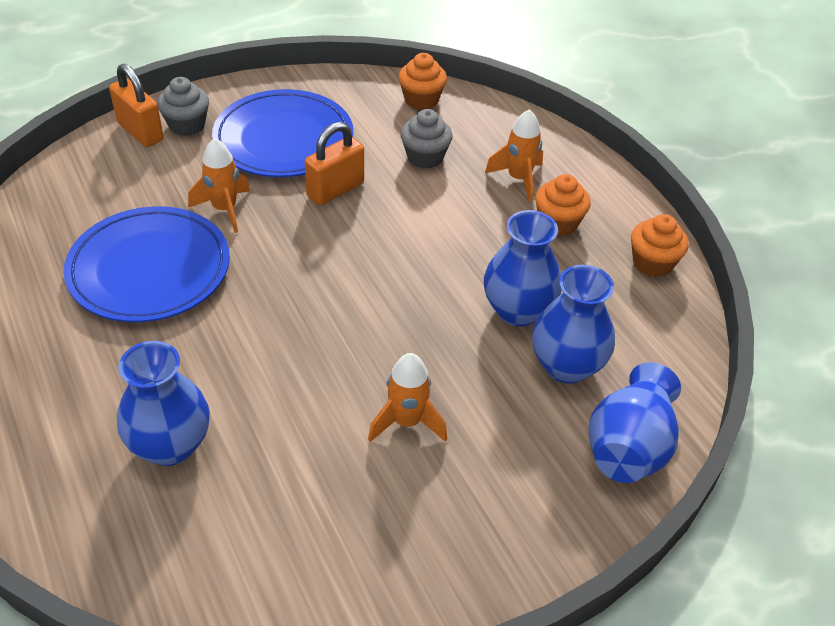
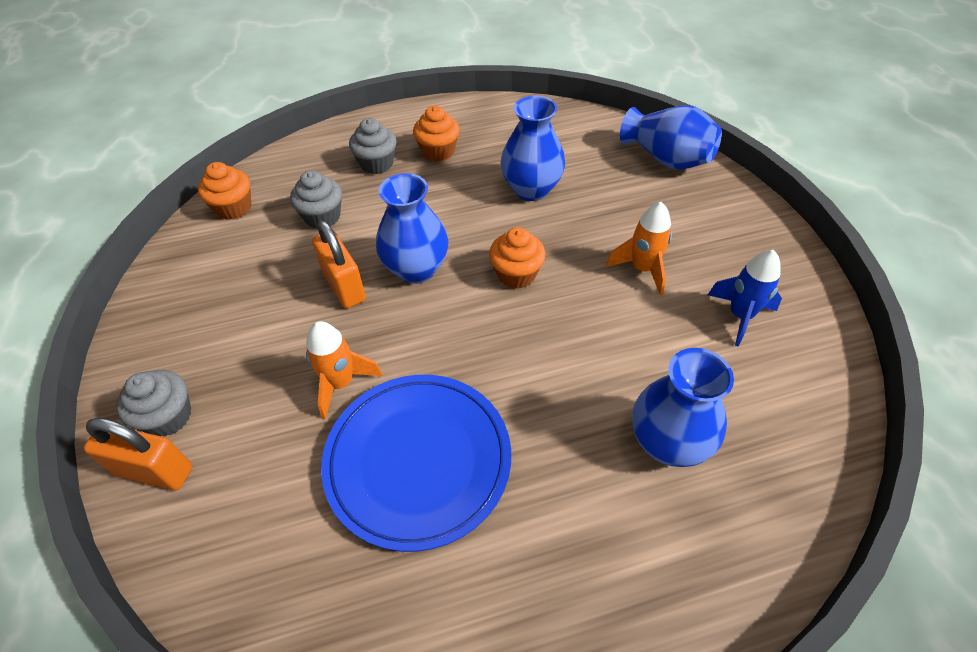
camera: 75 degrees left, 5 degrees up
(140, 132) = (155, 471): orange padlock -> orange padlock turned 45 degrees clockwise
(283, 139) = (243, 322): blue plate -> none
(348, 520) = (740, 316): none -> blue rocket
(518, 179) = (377, 164): orange rocket -> grey cupcake
(566, 366) = (591, 174): blue vase -> blue vase (416, 269)
(652, 263) = (495, 114): orange cupcake -> orange cupcake (516, 274)

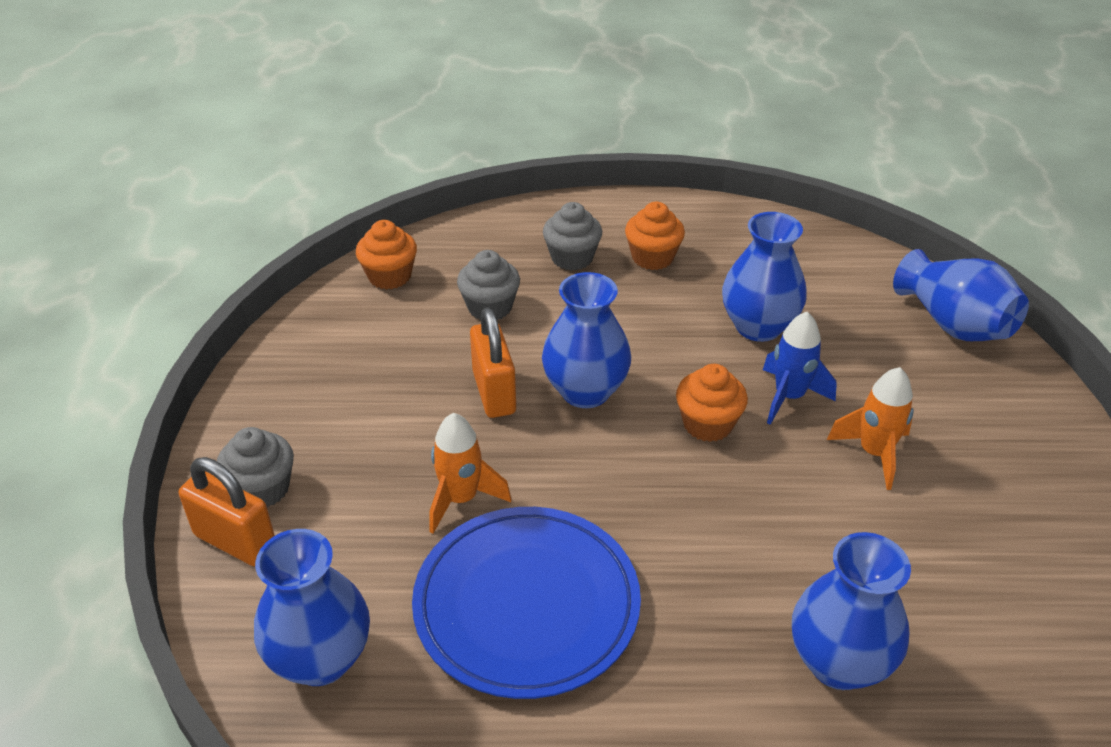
camera: 15 degrees right, 10 degrees down
(257, 558) = (321, 659): none -> blue vase
(740, 316) = (987, 538): blue rocket -> blue rocket (789, 397)

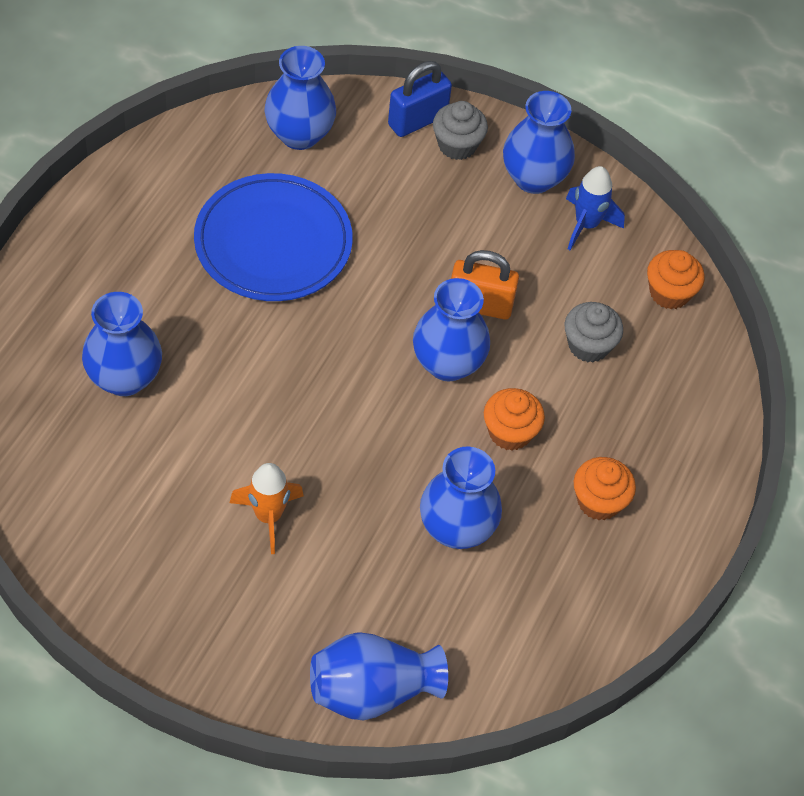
camera: 110 degrees right, 15 degrees up
(235, 541) = (417, 120): orange padlock -> blue padlock
(285, 408) = (533, 178): none -> blue vase
(461, 499) = (382, 244): orange rocket -> none
(572, 258) = (630, 437): grey cupcake -> none
(707, 424) = (365, 424): orange cupcake -> orange cupcake (510, 432)
(789, 397) = (360, 497): blue rocket -> blue rocket (586, 225)

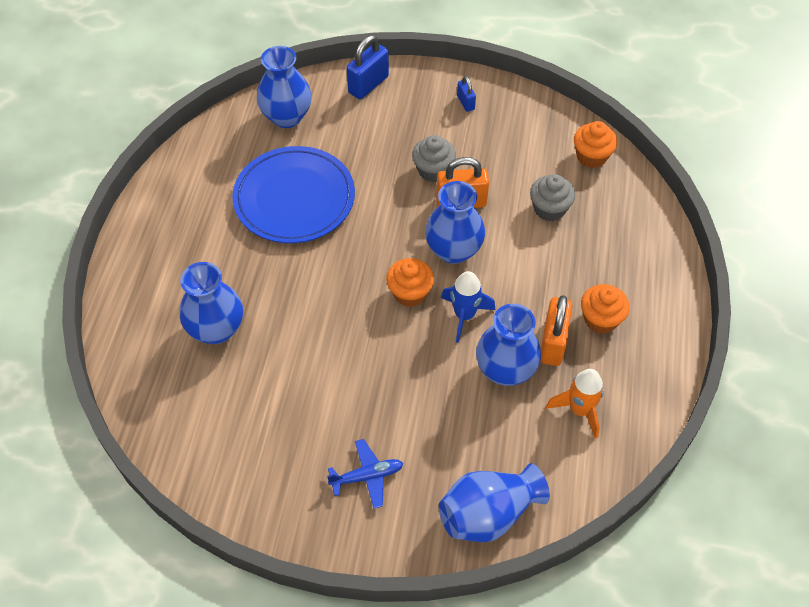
camera: 10 degrees left, 0 degrees up
(244, 604) = (367, 476): none -> blue plane
(268, 516) = (362, 402): orange rocket -> orange rocket (579, 410)
(457, 145) = (403, 94): grey cupcake -> grey cupcake (433, 170)
(510, 432) = (517, 287): orange cupcake -> orange cupcake (410, 293)
(528, 513) = (553, 343): none -> orange padlock
(533, 178) = (465, 103): blue vase -> blue padlock
(586, 225) = (515, 125): blue rocket -> blue rocket (464, 315)

